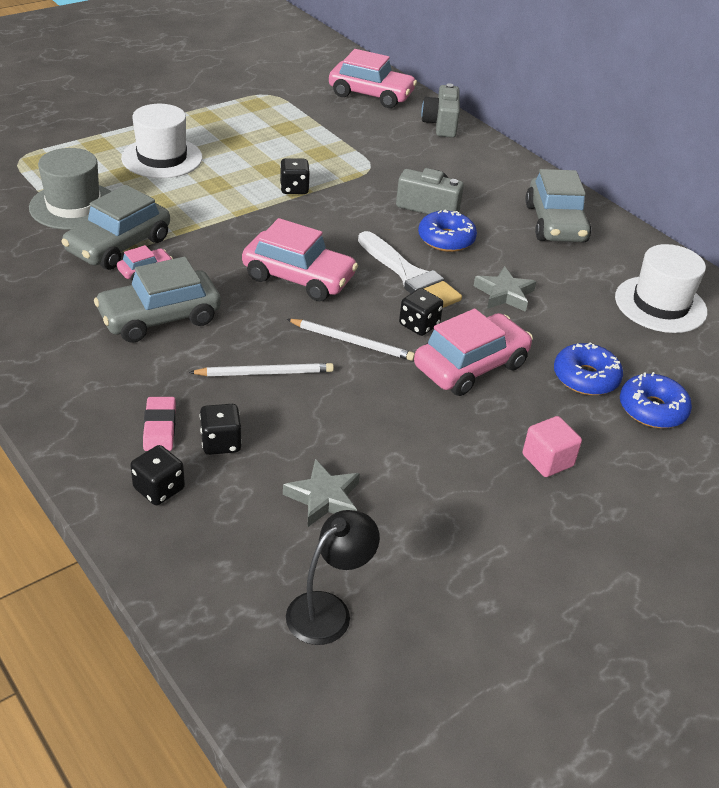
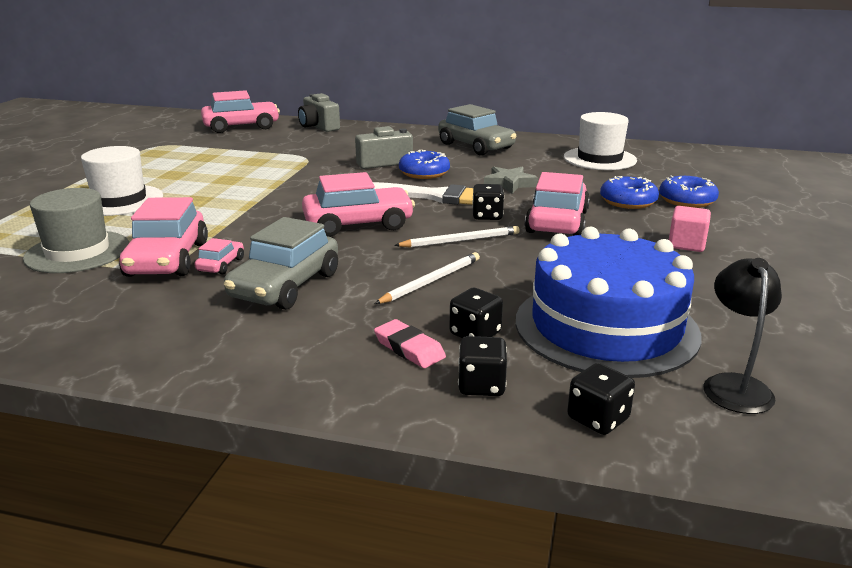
camera: 35 degrees left, 15 degrees down
(118, 245) = (167, 259): grey car -> pink car
(294, 189) = (267, 183): black dice -> black dice (598, 419)
(324, 498) = (606, 327): grey star -> blue cake

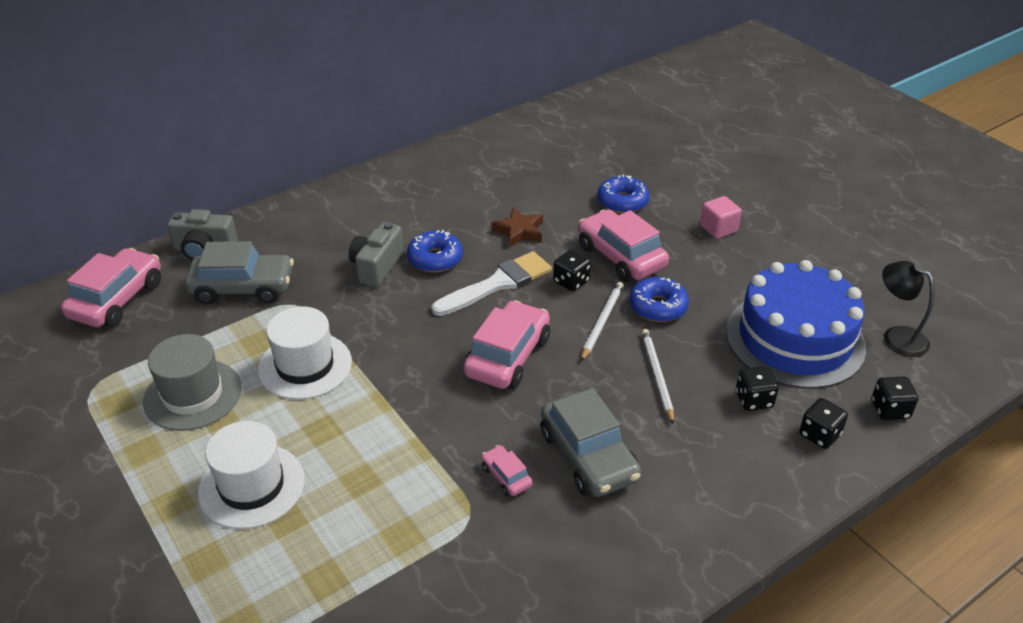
camera: 50 degrees left, 15 degrees up
(77, 252) = (369, 564): grey hat -> grey hat (192, 395)
(167, 259) = (457, 506): pink car -> none
(409, 348) = (747, 441): pink eraser -> none
(476, 146) = (407, 194): grey car -> grey car (243, 288)
(509, 184) = (519, 231): grey star -> brown star
(599, 159) = (524, 156): white hat -> white hat (305, 366)
(687, 200) = (651, 177): blue donut -> blue donut (658, 307)

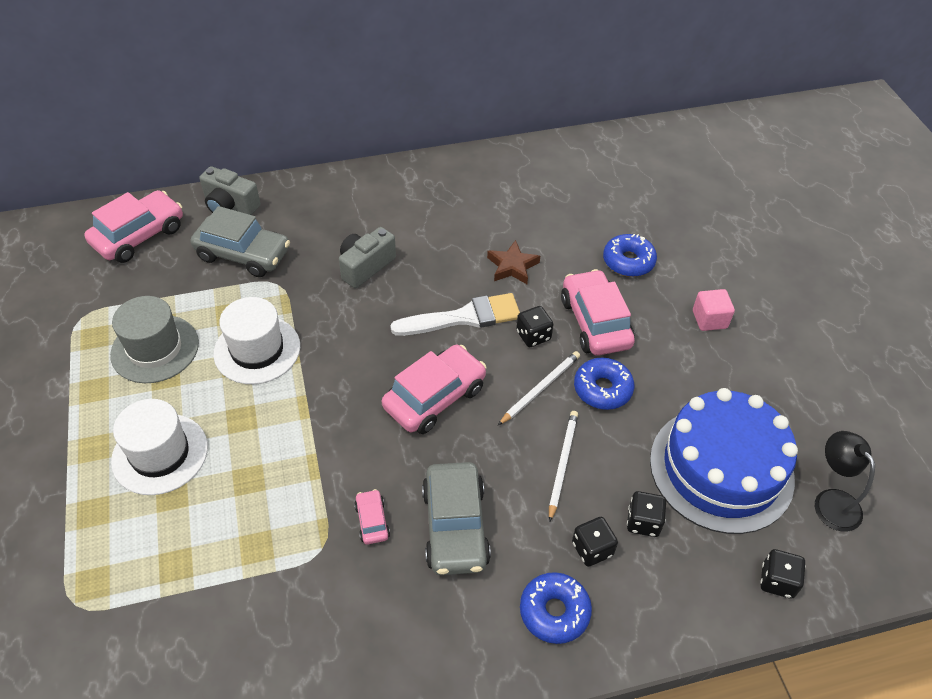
camera: 20 degrees right, 10 degrees up
(435, 259) = (421, 273): blue donut -> blue donut (554, 611)
(819, 434) = (688, 583): black dice -> black dice (592, 549)

